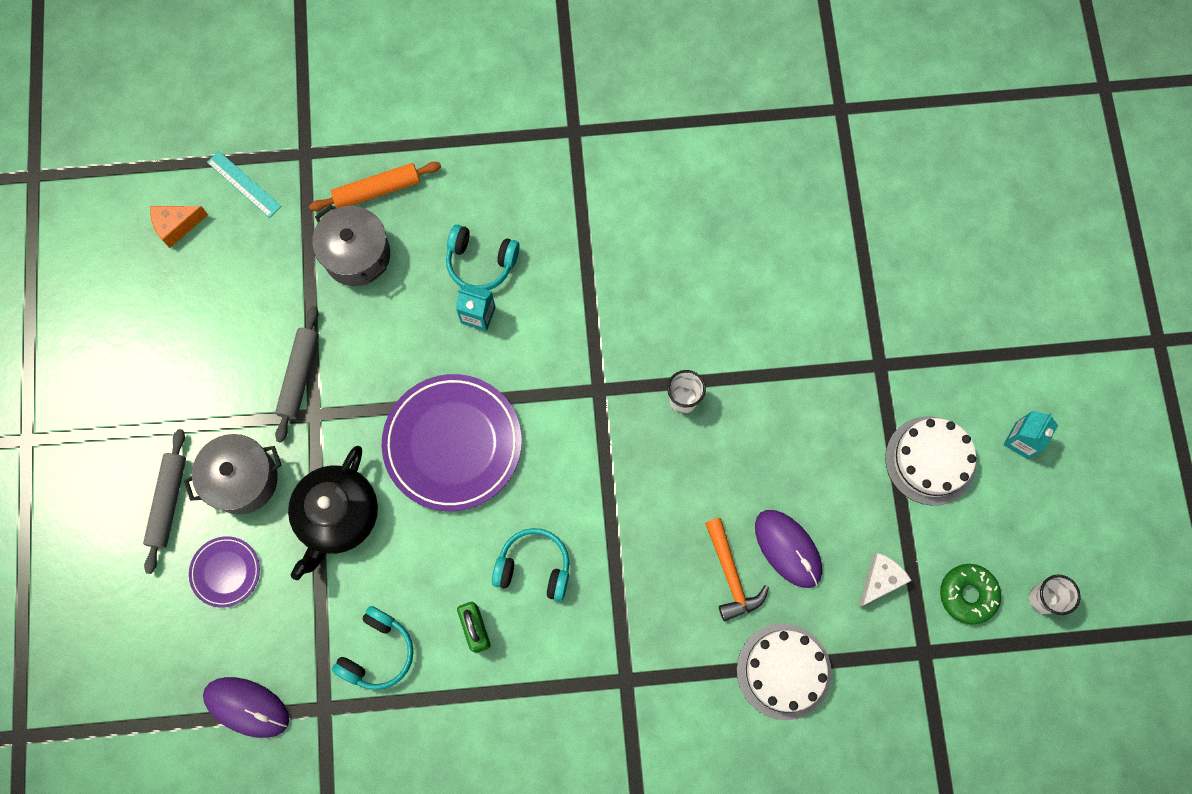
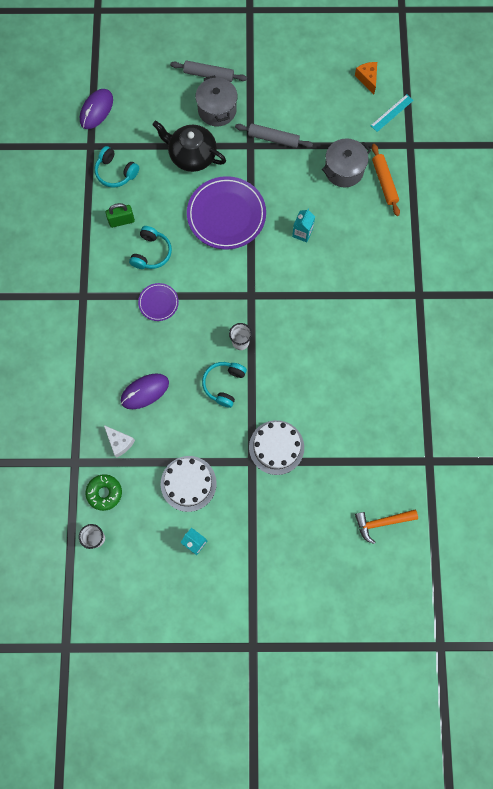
camera: 95 degrees right, 0 degrees up
(225, 572) = (168, 101): purple plate -> purple plate (158, 303)
(481, 263) = (335, 236): turquoise headphones -> turquoise headphones (224, 384)
(731, 575) = (133, 358): orange hammer -> orange hammer (382, 522)
(783, 671) = (75, 381): white cake -> white cake (276, 447)

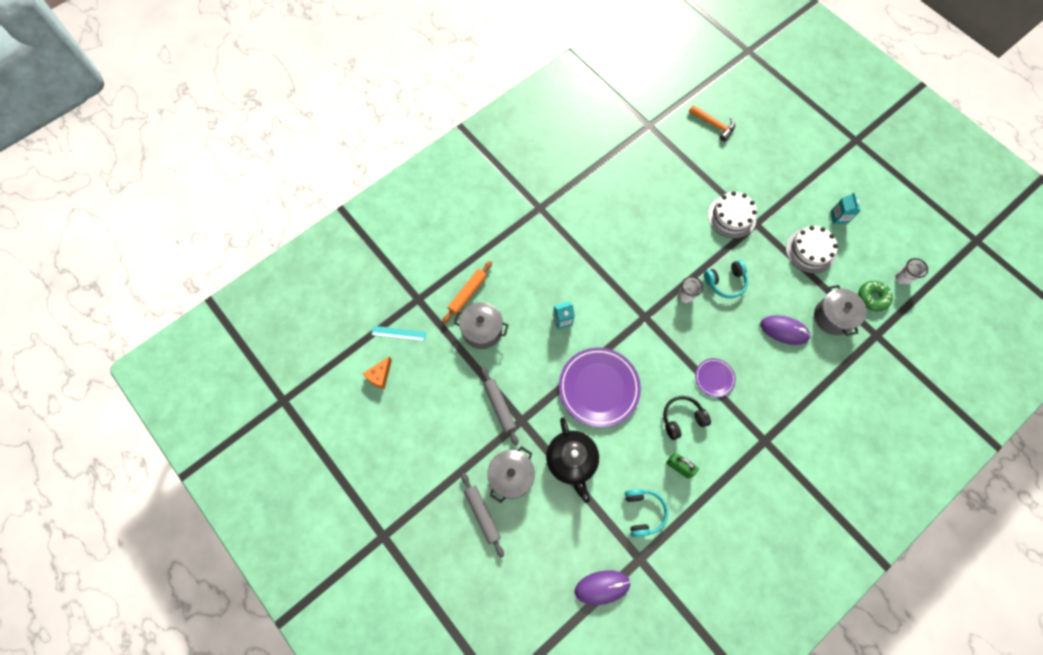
camera: 130 degrees left, 5 degrees down
(119, 442) = (833, 317): white cheese -> grey pot
(151, 253) = (682, 418): turquoise headphones -> black headphones

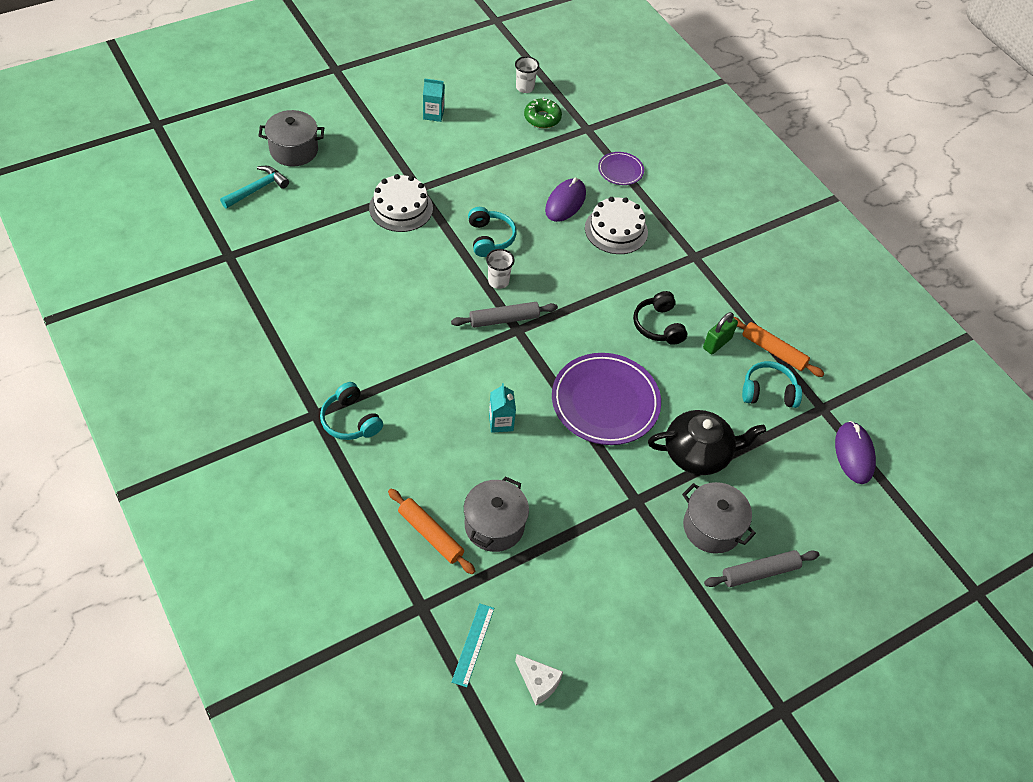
camera: 85 degrees left, 15 degrees down
(380, 376) = (538, 682): orange cheese -> white cheese
(499, 406) = (613, 524): grey rolling pin -> grey rolling pin (504, 319)
(539, 229) = (350, 420): none -> turquoise headphones
(685, 514) = (773, 351): none -> orange rolling pin
(713, 125) = (257, 189): orange hammer -> turquoise hammer
(714, 378) = (612, 282): purple plate -> purple plate (620, 170)
(810, 251) = (469, 151): white cake -> white cake (616, 230)
(833, 317) = (558, 156): grey pot -> grey pot (294, 150)

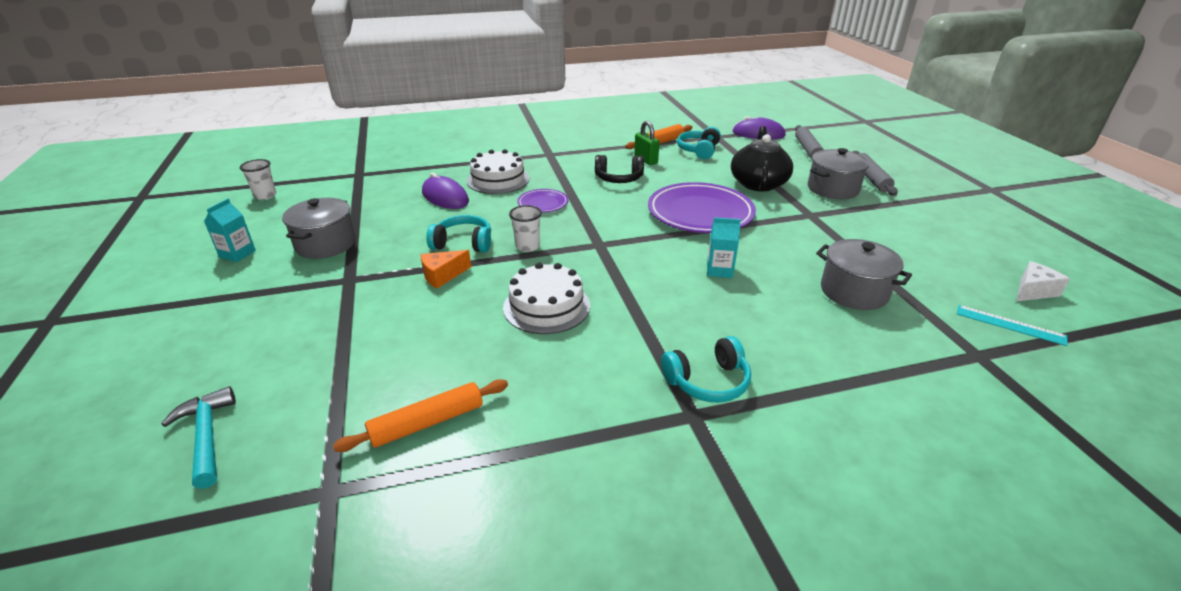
camera: 70 degrees left, 20 degrees down
(294, 150) = (165, 383): grey pot -> grey pot (325, 244)
(401, 208) = (370, 296): white cake -> white cake (546, 306)
(430, 535) = (876, 336): orange rolling pin -> orange rolling pin (427, 423)
(439, 239) = (442, 276): none -> orange cheese
(504, 319) = (581, 250): grey rolling pin -> grey rolling pin (807, 149)
(542, 118) = (320, 193): green donut -> none
(620, 170) = (427, 168): purple plate -> purple plate (543, 203)

